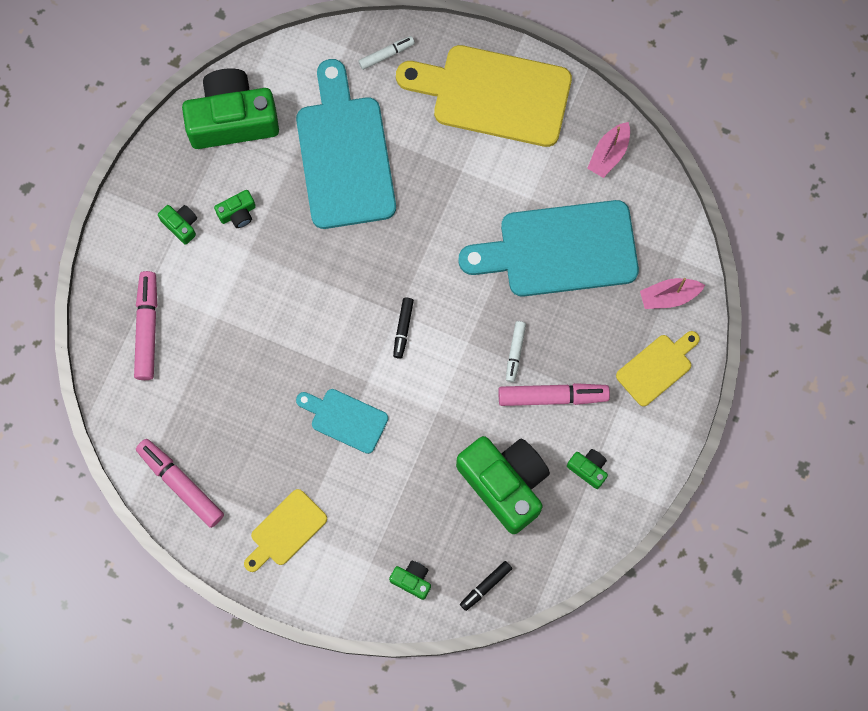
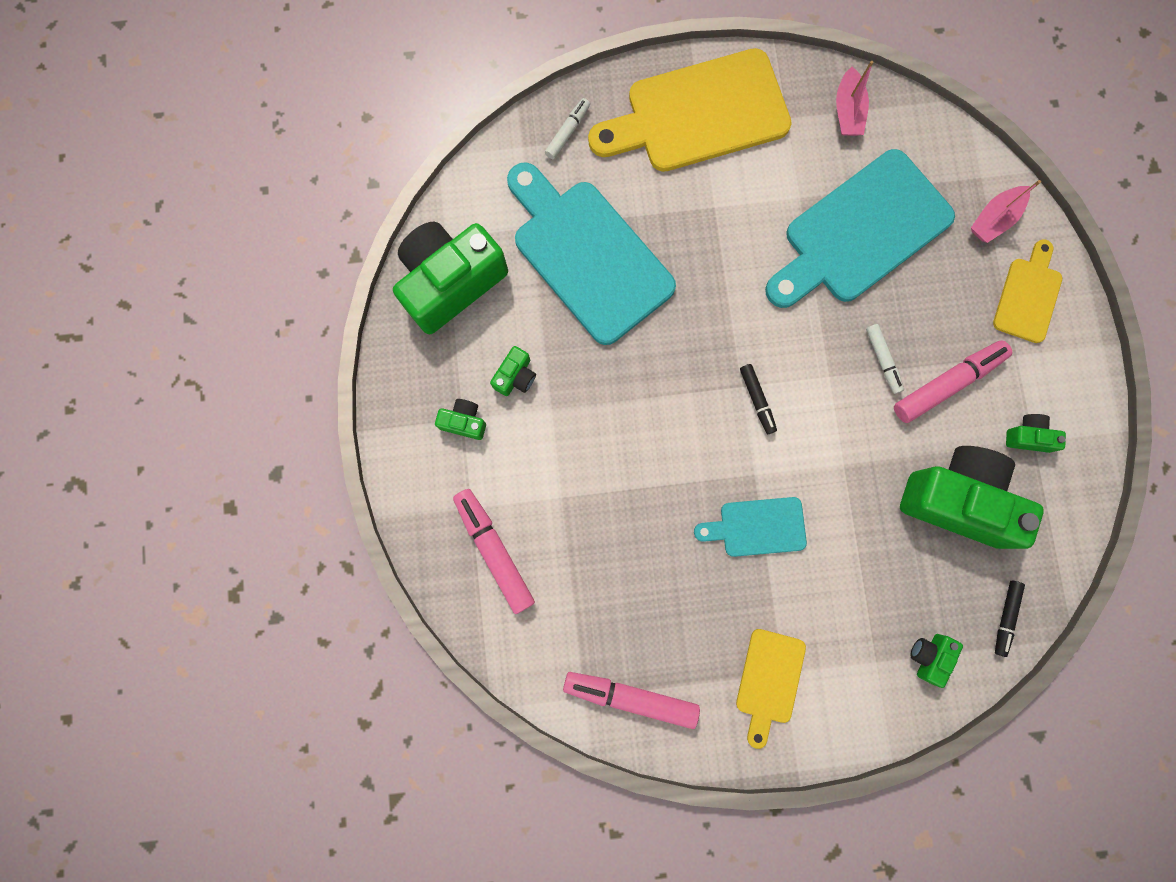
camera: 30 degrees left, 5 degrees up
(412, 580) = (929, 656): green camera -> green camera turned 60 degrees counterclockwise

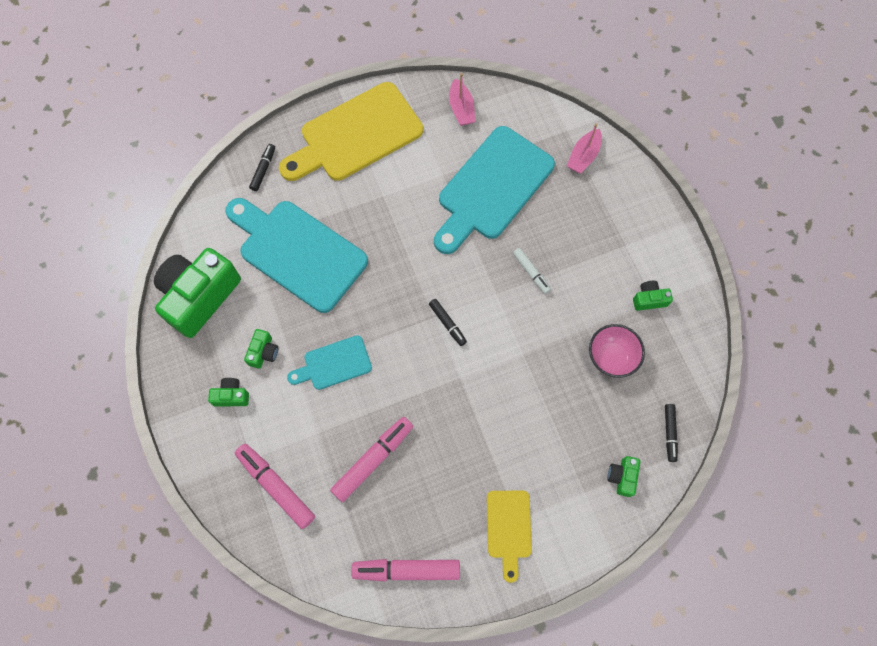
camera: 15 degrees left, 10 degrees down
(567, 132) = (263, 169): white marker -> black marker
(757, 527) = (470, 416): turquoise cutting board -> turquoise cutting board (334, 364)
(947, 383) = (581, 277): pink marker -> pink marker (373, 460)
(957, 500) = (611, 357): green camera -> pink bowl
(1028, 296) = (622, 202): yellow cutting board -> none

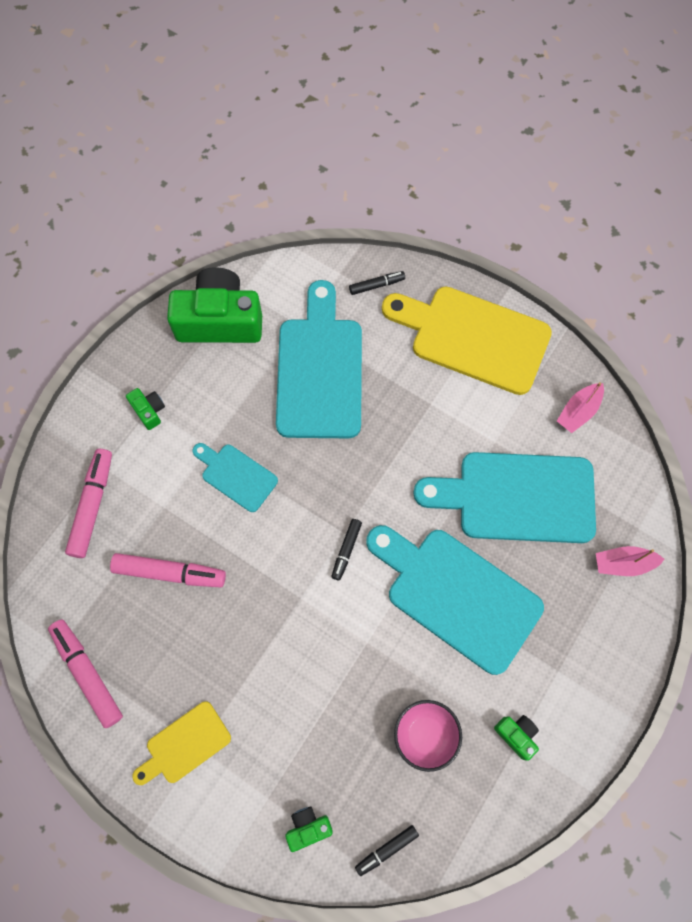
camera: 55 degrees right, 0 degrees up
(263, 352) = (206, 408): green camera -> none
(531, 272) = (457, 595): white marker -> turquoise cutting board

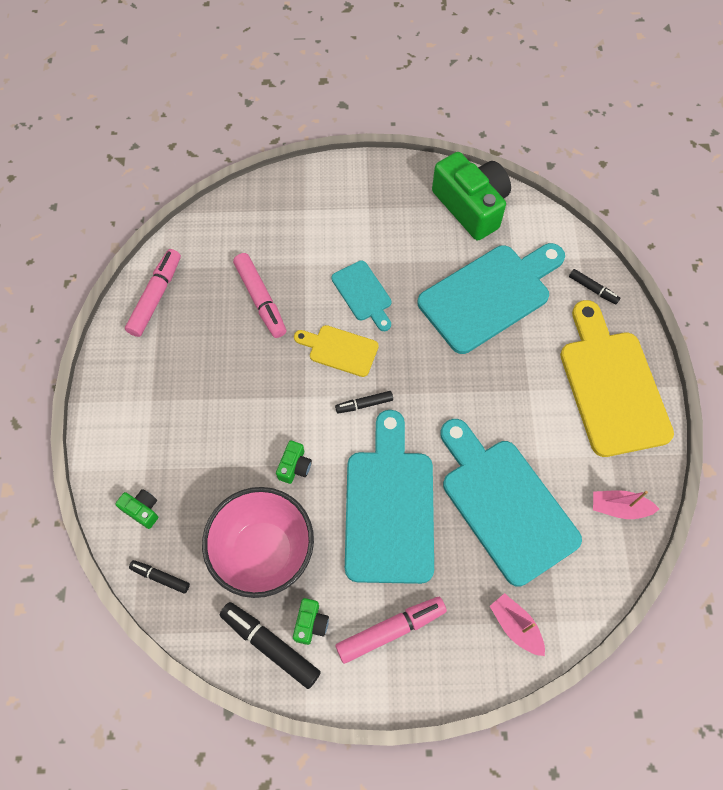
camera: 55 degrees right, 5 degrees down
(92, 505) = (272, 221): pink marker -> pink marker (390, 630)
(149, 411) = (366, 208): green camera -> green camera (294, 466)
(184, 744) = (147, 389): yellow cutting board -> yellow cutting board (339, 350)
(236, 475) = (363, 294): turquoise cutting board -> turquoise cutting board turned 150 degrees clockwise
(425, 735) = (263, 552): pink bowl -> pink bowl, size x1.73
(513, 784) = (270, 645): none -> black marker

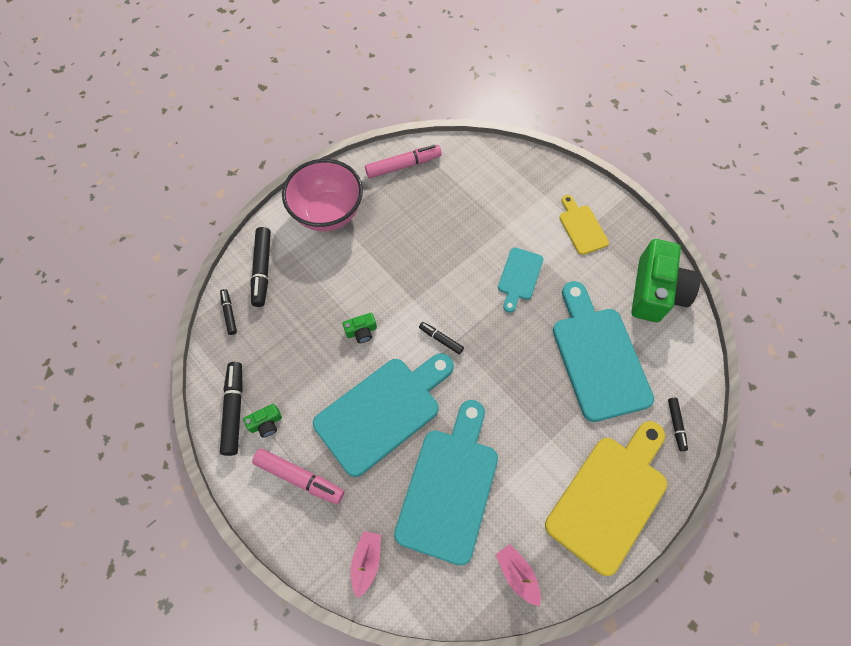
camera: 50 degrees right, 0 degrees up
(142, 510) = (262, 270): green camera -> black marker
(260, 299) = (456, 222): pink marker -> none
(263, 552) = (290, 358): pink bowl -> pink bowl (328, 213)
(339, 350) = (465, 294): yellow cutting board -> yellow cutting board (581, 227)
(489, 295) = (598, 357): turquoise cutting board -> turquoise cutting board turned 120 degrees counterclockwise

